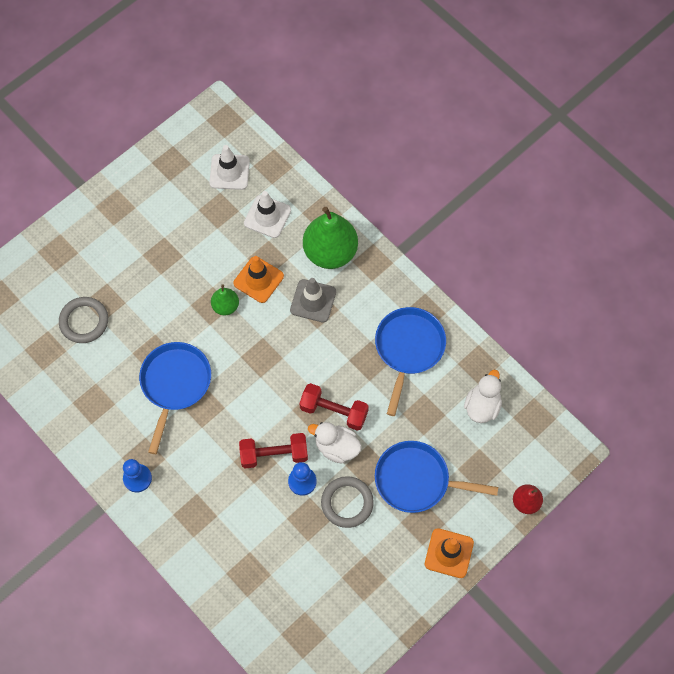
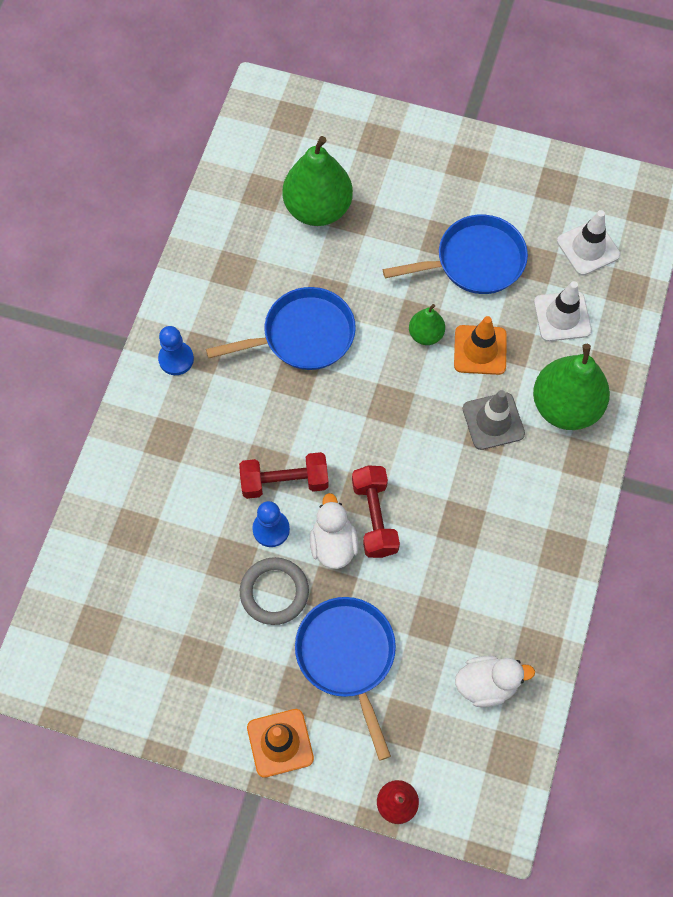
camera: 60 degrees right, 0 degrees up
(84, 321) = (318, 209): grey ring -> green pear
(274, 454) = (284, 482): red dumbbell -> red dumbbell turned 60 degrees counterclockwise
(408, 349) = (503, 559): blue pan -> blue pan (474, 261)

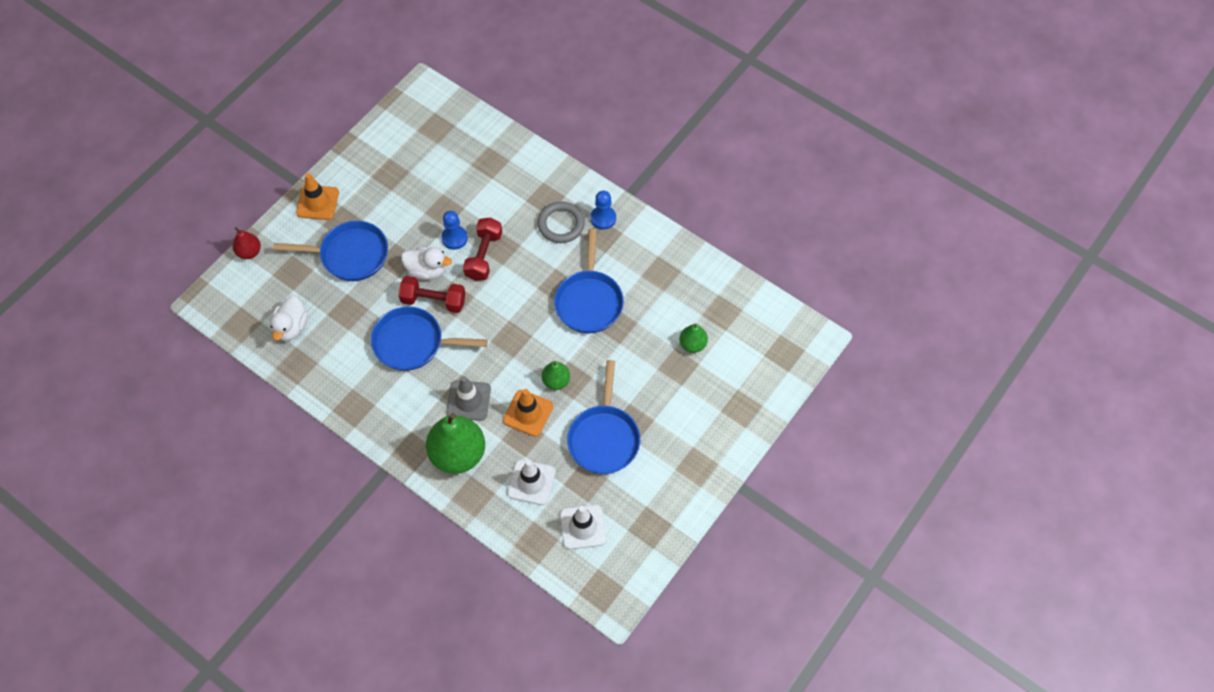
camera: 110 degrees right, 5 degrees down
(274, 592) = (411, 227): grey ring -> grey ring (561, 224)
(318, 209) = (692, 344): green pear -> green pear, size x0.50
(444, 517) = (413, 343): none -> blue pan

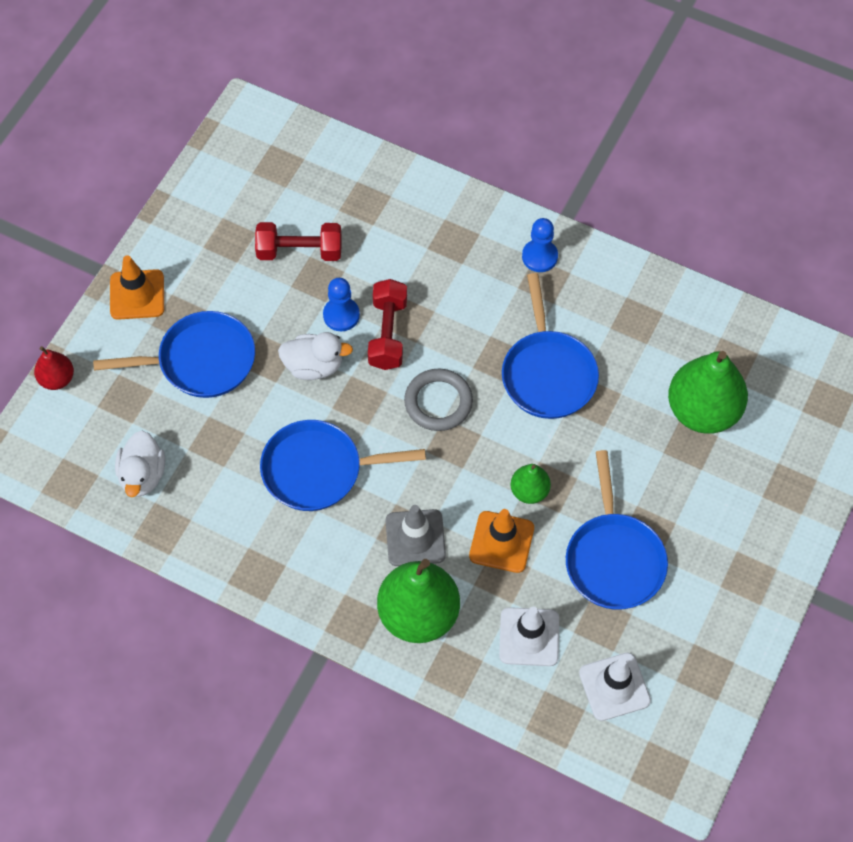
camera: 10 degrees left, 0 degrees up
(433, 301) = (333, 407): red dumbbell -> red dumbbell (299, 251)
(561, 224) = (484, 273): grey ring -> grey ring (438, 402)
(692, 344) = (703, 411): green pear -> green pear, size x1.99

